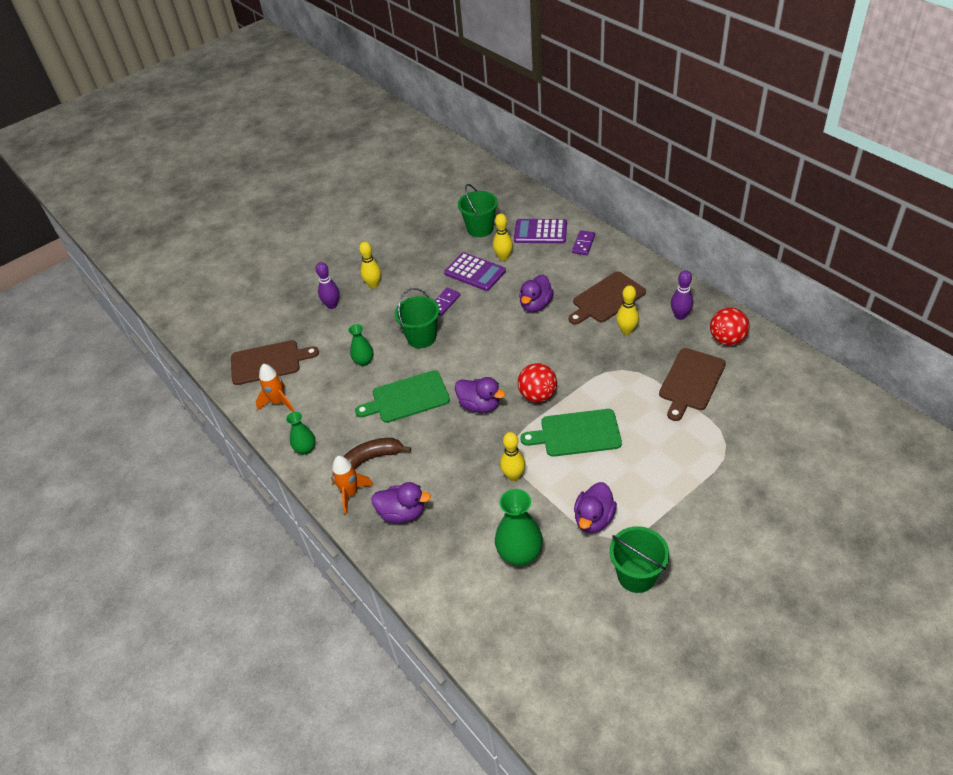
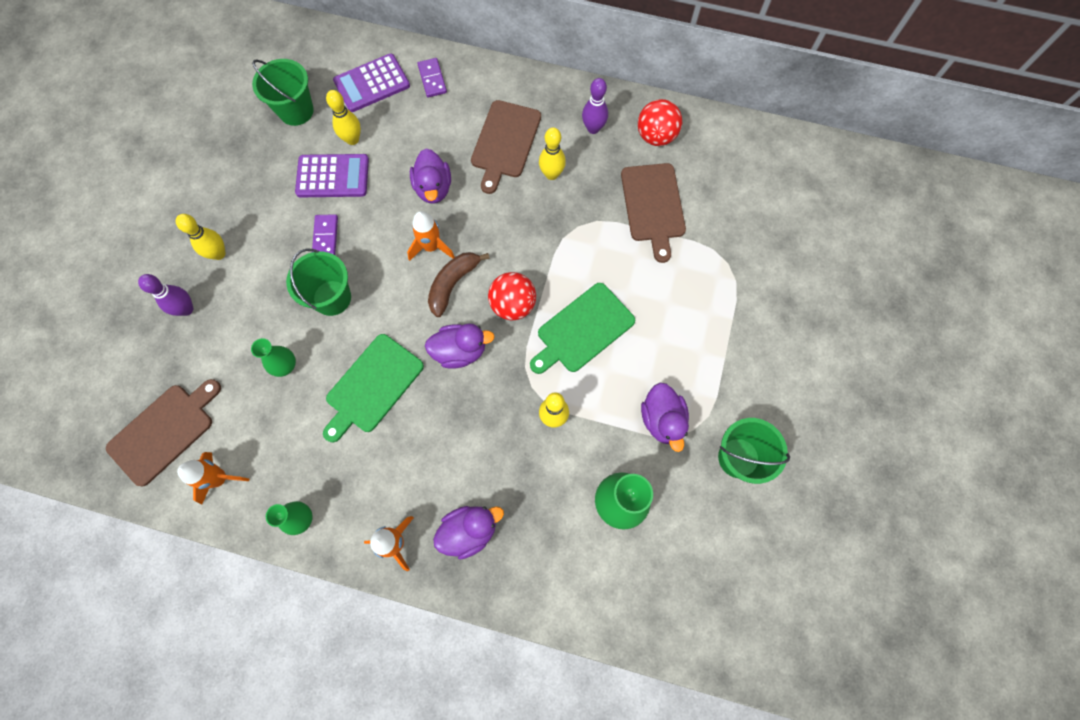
camera: 40 degrees left, 25 degrees up
(372, 458) = (388, 484): brown banana -> brown banana (453, 284)
(508, 337) = (431, 247): none -> orange rocket

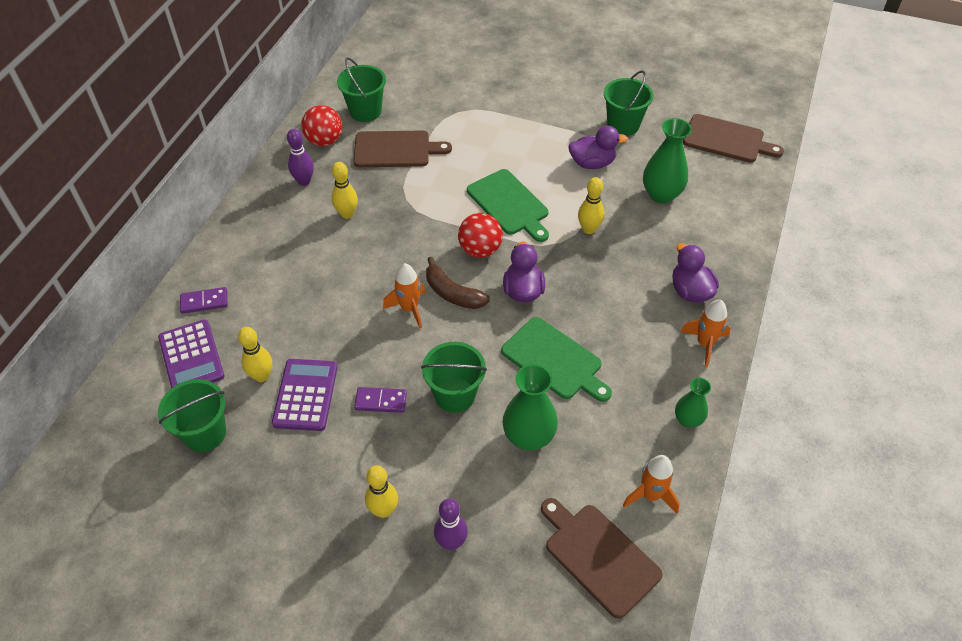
camera: 85 degrees left, 20 degrees down
(285, 366) = (528, 437): green vase -> green vase, size x1.67
(433, 188) = (341, 305): purple duck -> none
(505, 142) = (302, 246): brown cutting board -> brown cutting board (727, 139)
(710, 168) = (365, 111): none -> green bucket

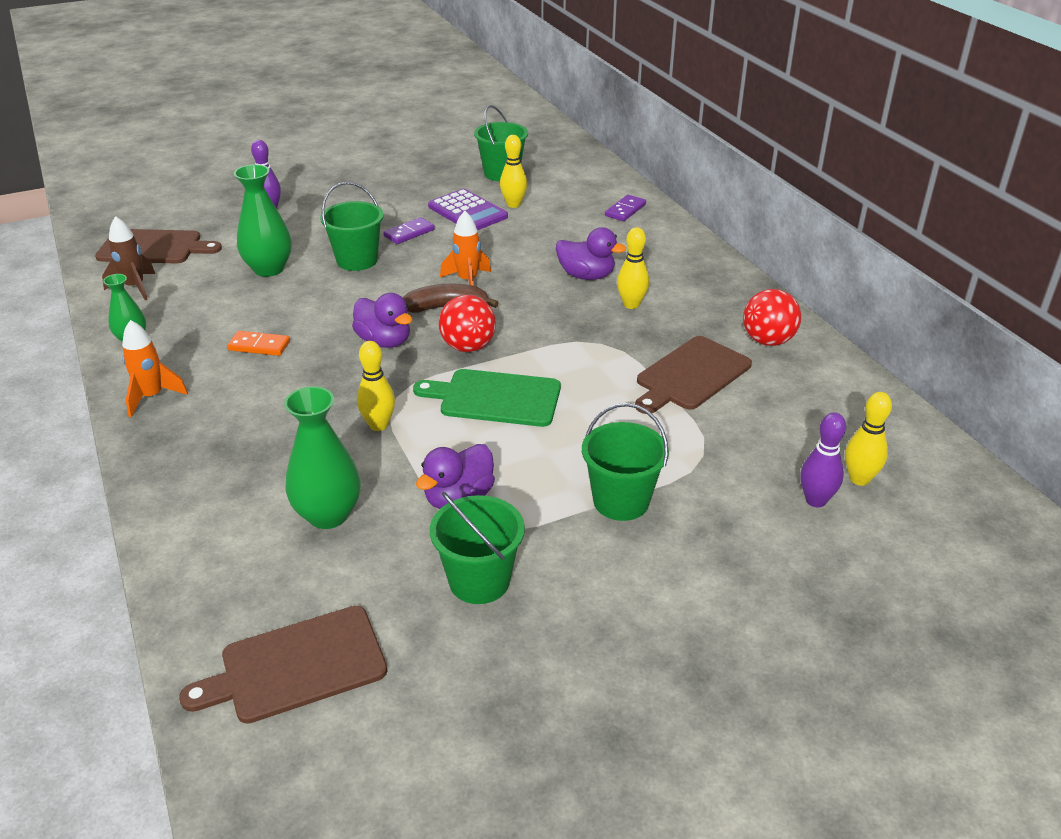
camera: 135 degrees right, 15 degrees down
(191, 357) = (576, 189): purple calculator -> none
(304, 181) = (714, 303): purple bowling pin -> purple bowling pin (815, 500)
(365, 111) = (791, 389): green bucket -> green bucket (621, 501)
(383, 510) = (334, 201): yellow bowling pin -> yellow bowling pin (859, 479)
(554, 360) = (296, 315): green cutting board -> none
(604, 345) = (259, 346): none -> orange domino
(650, 495) = (135, 287): orange rocket -> brown rocket
(690, 291) = (203, 432): purple duck -> purple duck (586, 276)

